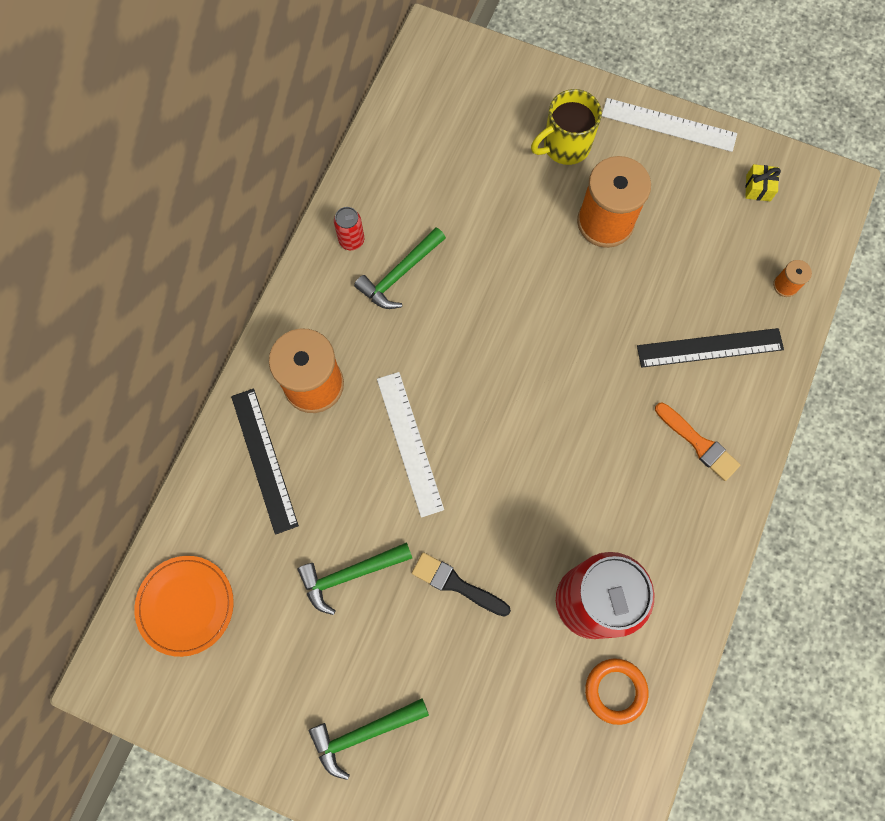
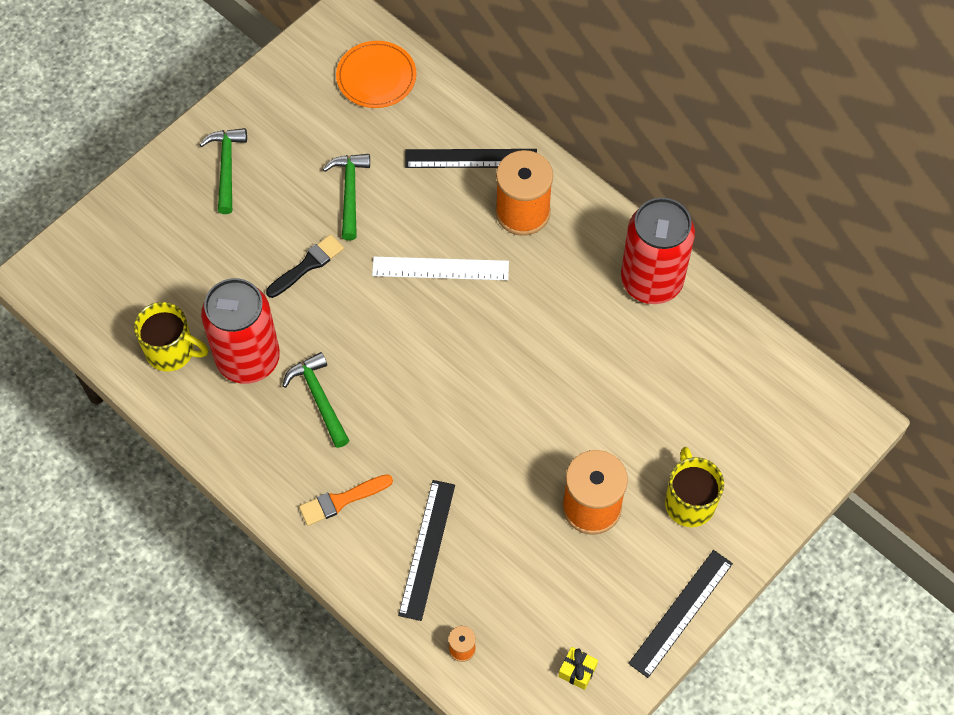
camera: 110 degrees right, 10 degrees down
(351, 240) = (651, 281): red can -> red can, size x2.49
(399, 274) = (602, 310): green hammer -> green hammer (319, 398)
(615, 691) = (171, 351): orange ring -> yellow mug
(668, 125) = (680, 613): white ruler -> black ruler

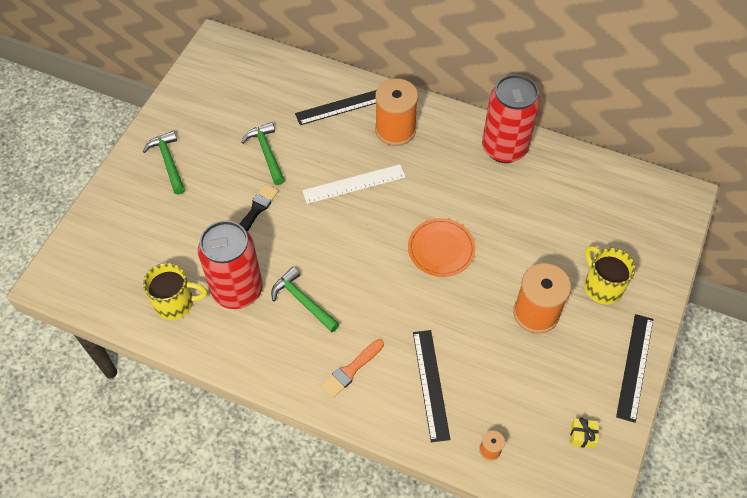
camera: 20 degrees left, 5 degrees down
(376, 77) = (254, 73): orange plate -> orange plate (441, 249)

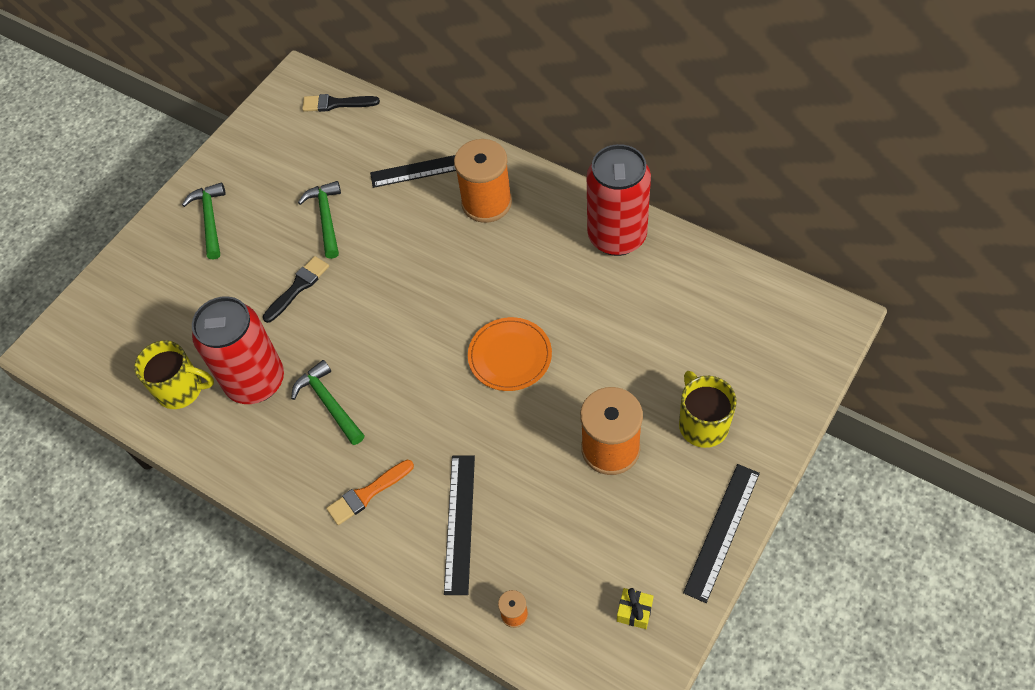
camera: 15 degrees right, 0 degrees up
(254, 60) = (336, 104): none -> black brush
(354, 184) = (421, 265): white ruler -> none

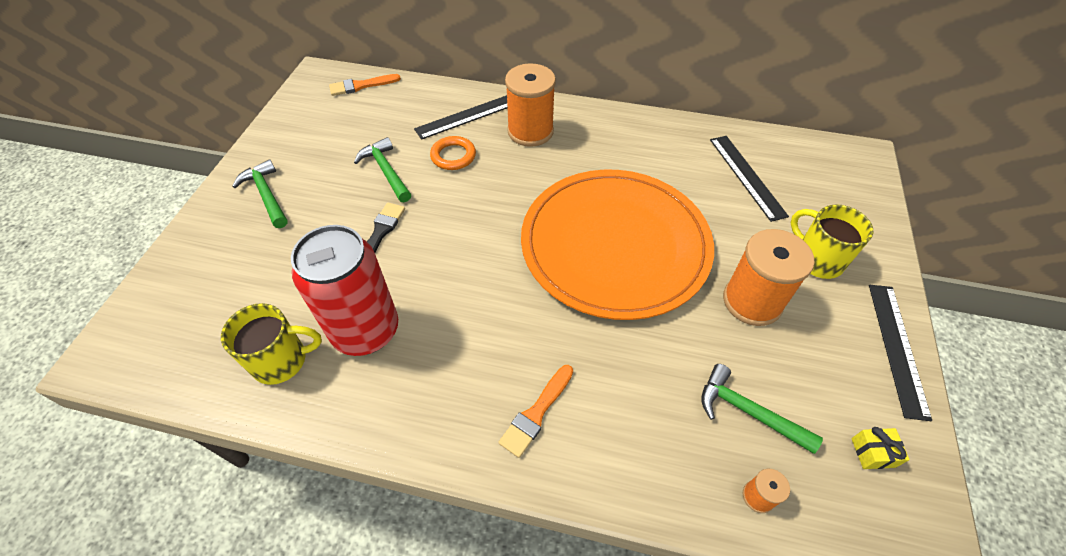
camera: 25 degrees left, 5 degrees down
(329, 403) = (455, 331): green hammer -> green hammer (747, 411)
(336, 104) = (361, 86): black brush -> orange brush
(397, 215) = (453, 156): none -> orange ring
(460, 523) = (649, 415): black ruler -> black ruler (747, 176)
(510, 356) = (615, 245): orange plate -> orange plate, size x2.28
(617, 236) = (654, 134): red can -> none

